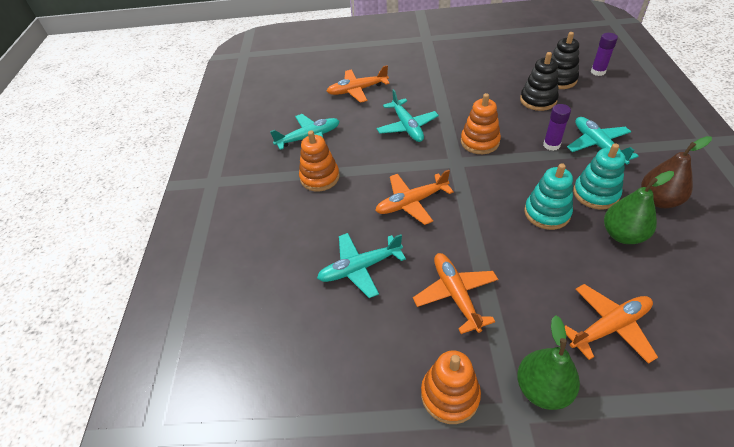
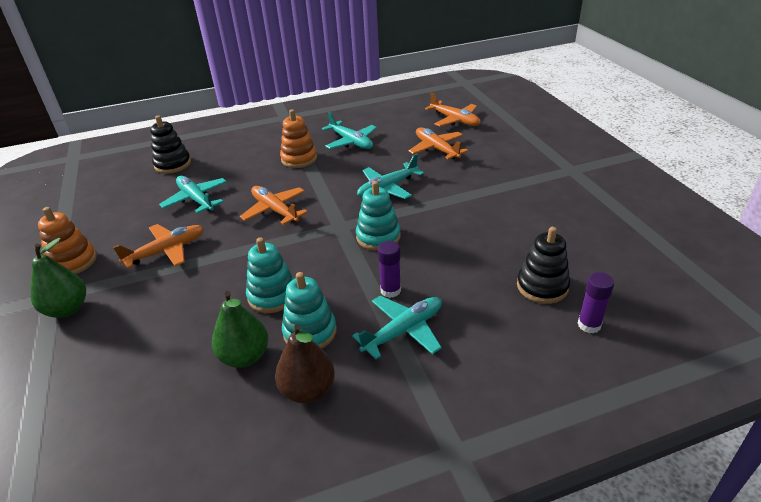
camera: 70 degrees right, 10 degrees down
(479, 142) = (378, 237): orange stacking toy -> turquoise stacking toy
(538, 100) = (481, 272): black stacking toy -> black stacking toy (173, 164)
(609, 327) = (122, 348): orange plane -> orange plane (455, 120)

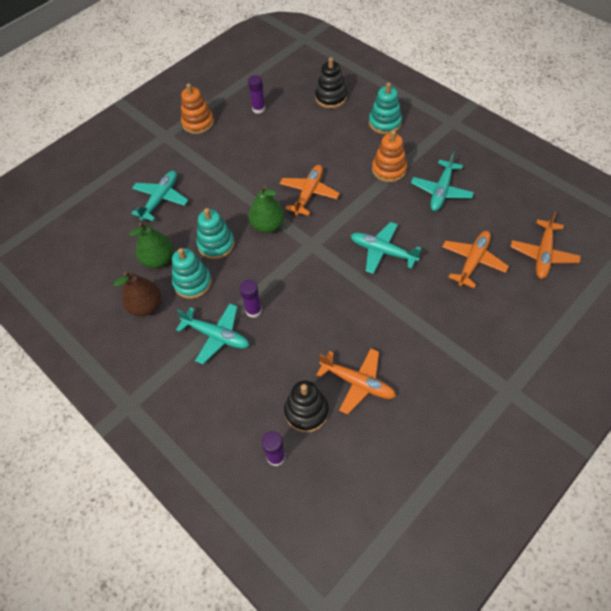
camera: 65 degrees right, 20 degrees up
(67, 309) = (158, 150): green pear -> green pear (268, 225)
(120, 211) = (258, 109): none -> purple glue stick
(166, 251) = (231, 161): orange plane -> orange plane (357, 382)
(196, 199) = (295, 140): turquoise plane -> turquoise plane (160, 199)
(378, 237) = (311, 275): turquoise stacking toy -> turquoise stacking toy (385, 123)

